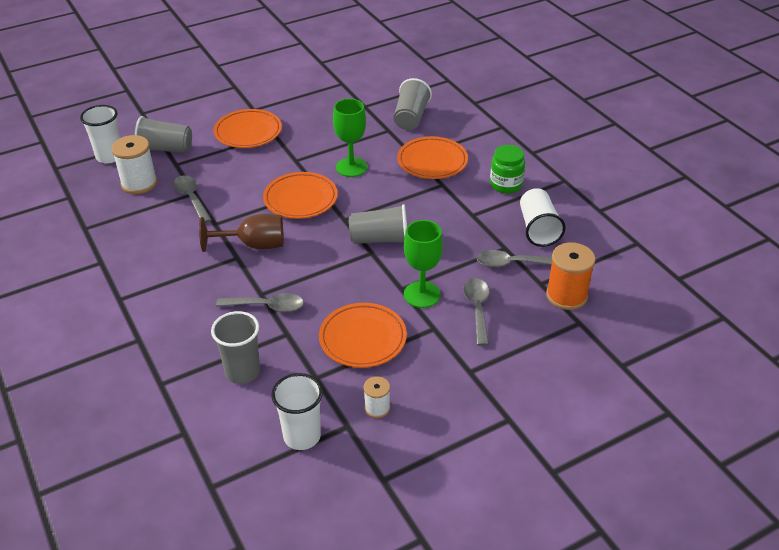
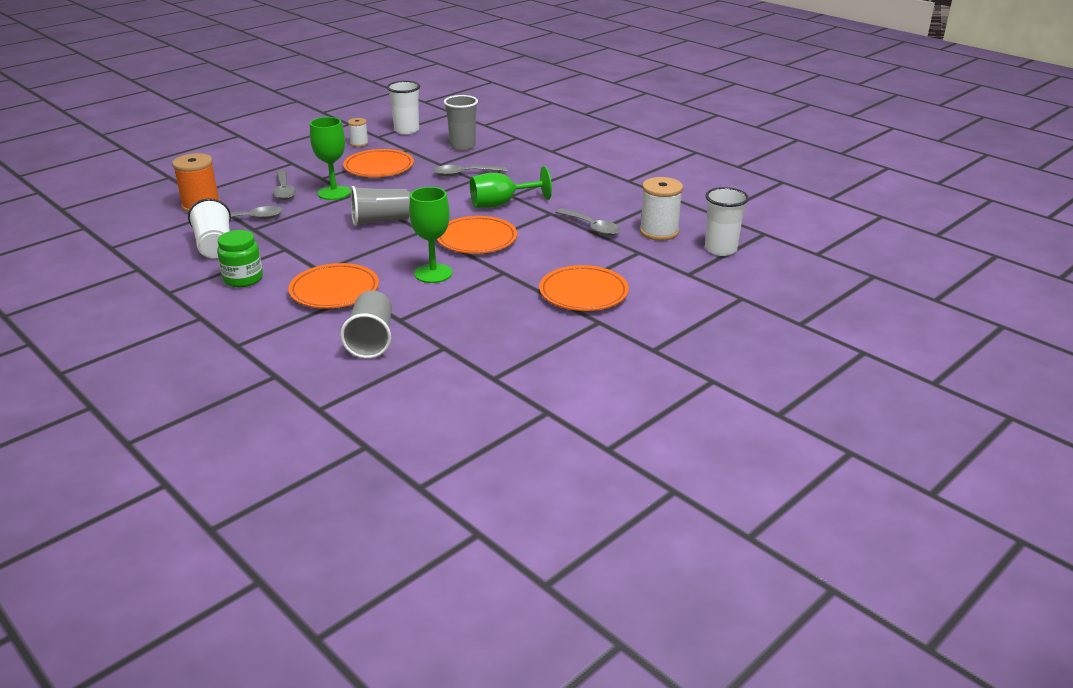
camera: 165 degrees right, 10 degrees down
(165, 149) = (666, 264): grey cup -> none
(254, 245) = (501, 204): brown goblet -> green goblet

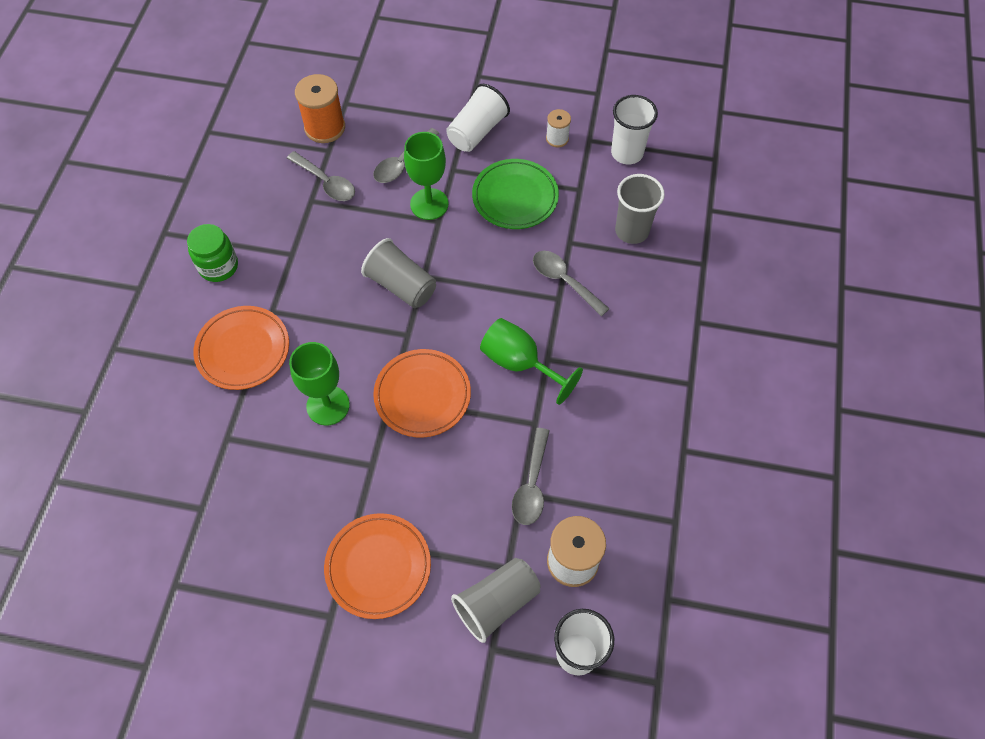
camera: 55 degrees right, 30 degrees up
(215, 246) = (260, 199): white cup -> white cup (477, 131)
(371, 340) = (179, 441): grey cup -> grey cup (496, 603)
(379, 168) = (515, 197): orange plate -> green plate

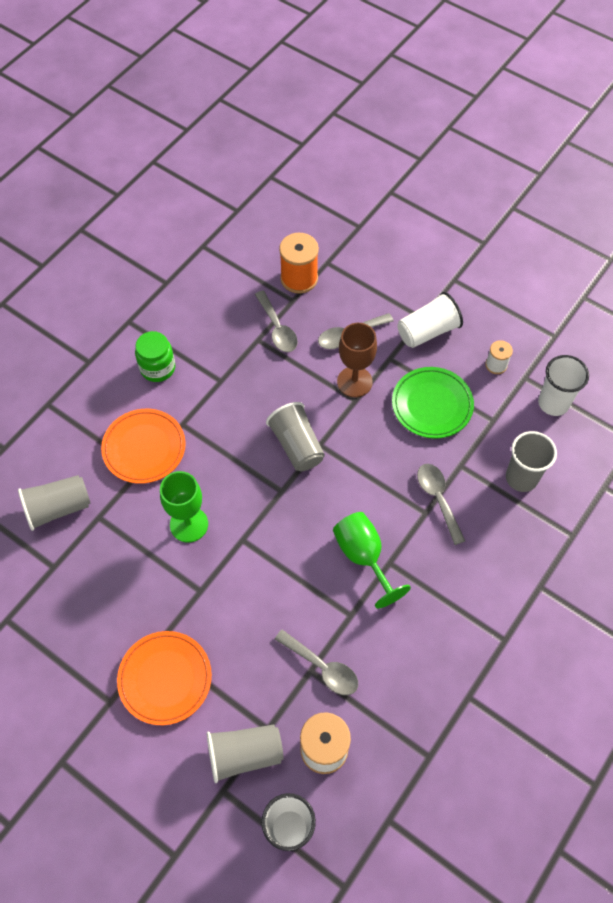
camera: 25 degrees right, 0 degrees up
(177, 447) = (58, 508): none -> grey cup
(422, 395) = (269, 549): orange plate -> none
(429, 204) = (354, 382): green goblet -> brown goblet
(531, 484) = (322, 667): grey spoon -> grey spoon turned 90 degrees counterclockwise

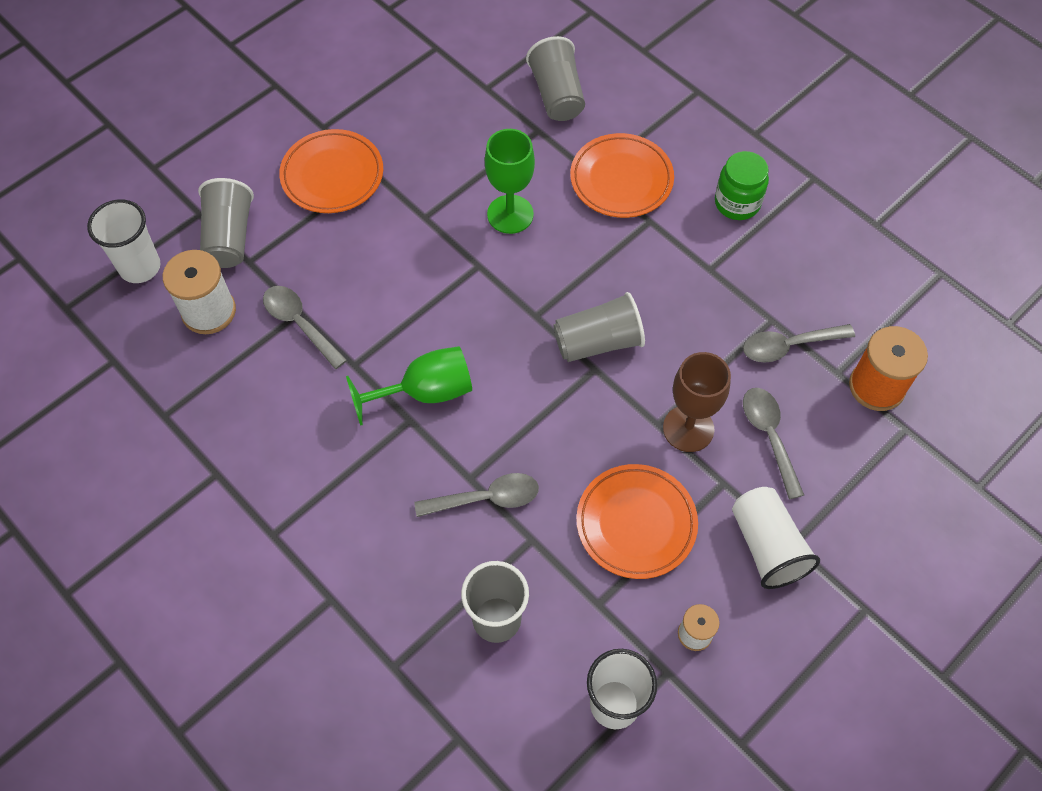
camera: 100 degrees right, 0 degrees up
(322, 667) = (300, 324): grey spoon -> grey spoon turned 90 degrees clockwise
(432, 405) = (636, 523): green plate -> orange plate

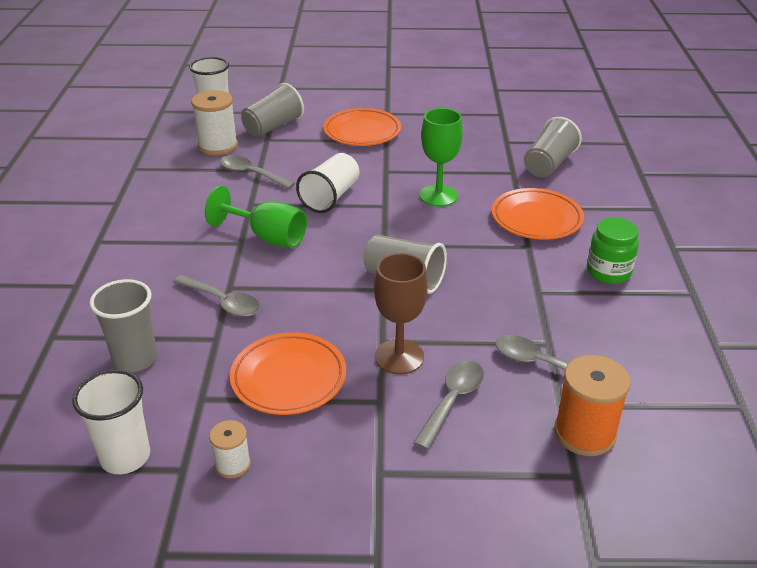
camera: 45 degrees right, 25 degrees down
(300, 324) = (251, 174): grey spoon -> grey spoon turned 60 degrees counterclockwise
(767, 546) = (357, 458): white cup -> white cup (330, 197)

